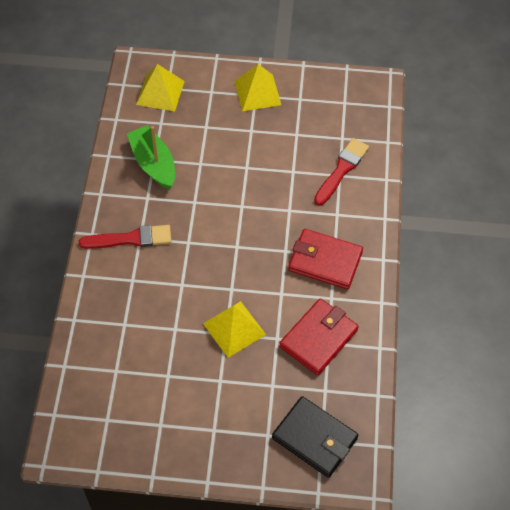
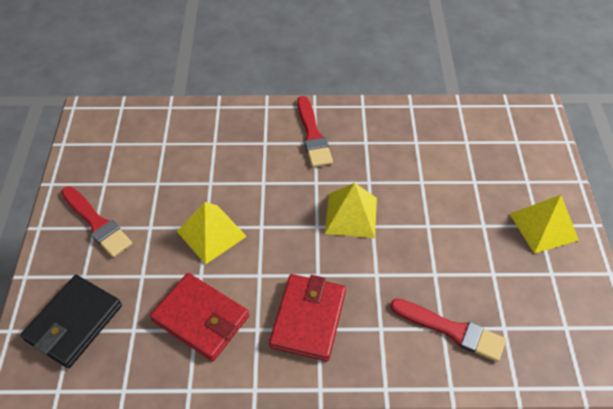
camera: 85 degrees right, 5 degrees down
(153, 163) = (410, 142): green boat -> none
(160, 92) = (507, 136): yellow pyramid -> yellow pyramid (351, 215)
(209, 427) = (97, 223): none -> red brush

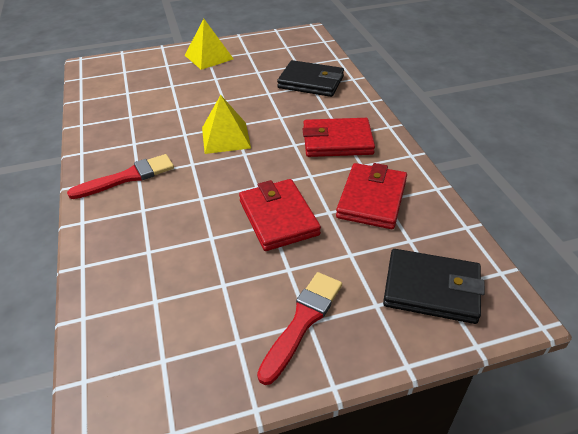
camera: 105 degrees left, 10 degrees down
(211, 234) = (278, 218): yellow pyramid -> red wallet
(451, 330) = (311, 82): red brush -> black wallet

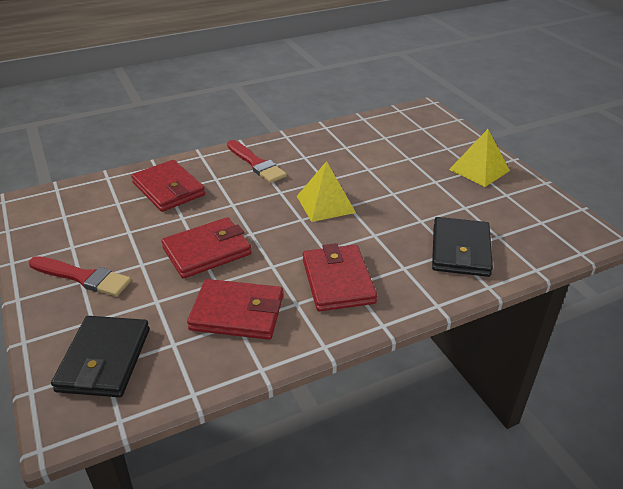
camera: 80 degrees right, 5 degrees down
(146, 250) = (168, 189): none -> red wallet

